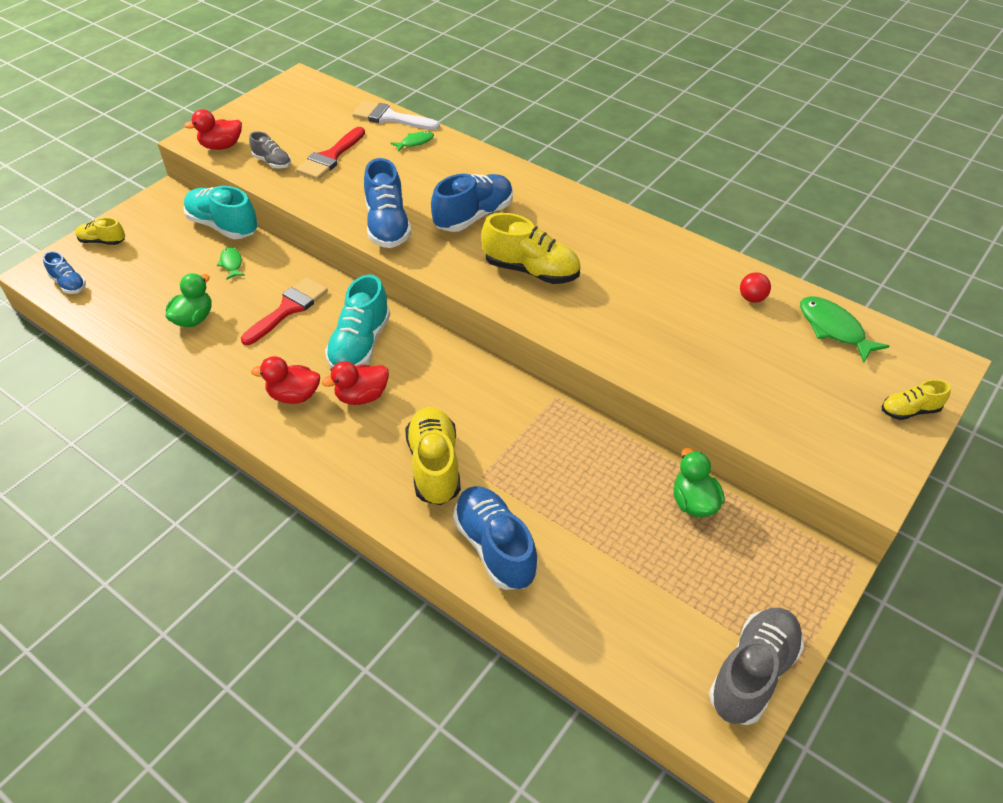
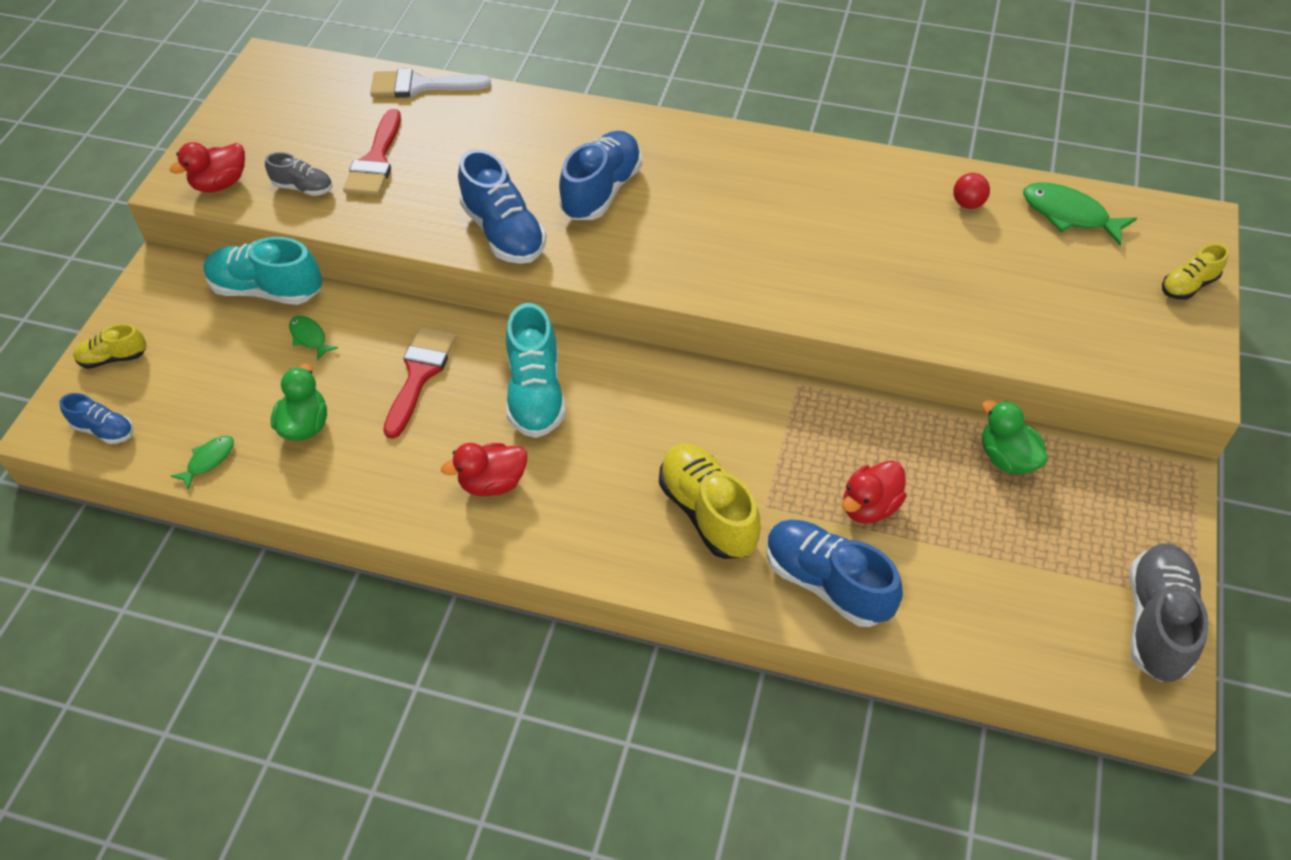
camera: 20 degrees left, 5 degrees up
(362, 396) = (575, 457): red duck -> red duck (870, 506)
(415, 142) = (472, 111): green fish -> green fish (208, 460)
(531, 270) = (708, 241): yellow shoe -> none

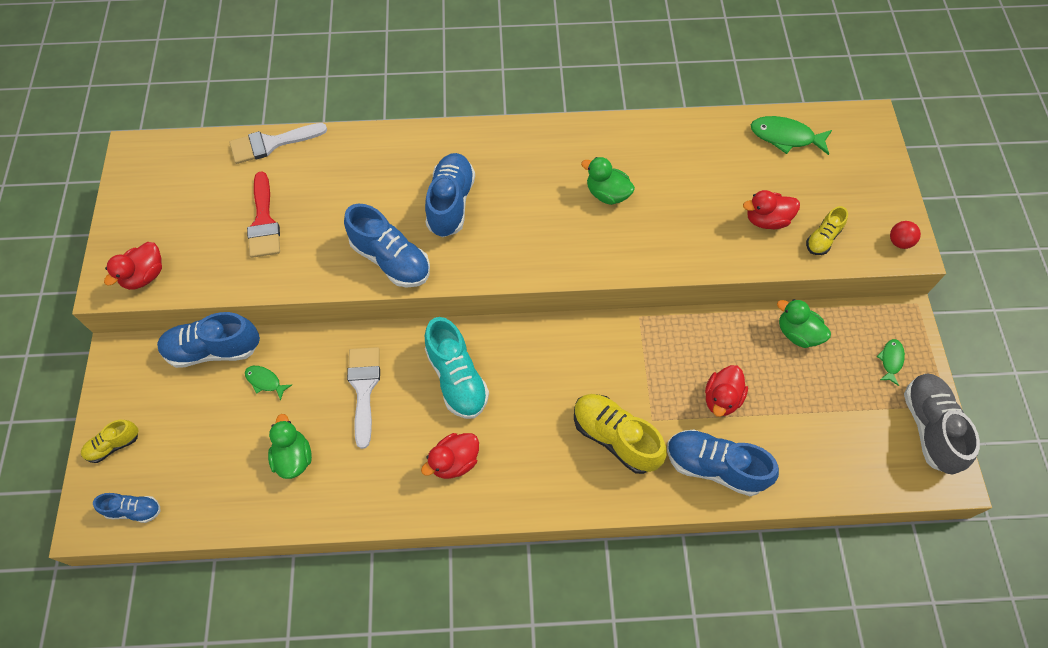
camera: 20 degrees left, 10 degrees up
(208, 460) = (230, 510): green fish -> green fish (890, 360)
(267, 290) = (213, 349): turquoise shoe -> blue shoe
(303, 187) = (215, 261): grey shoe -> none
(419, 375) = (364, 389): red brush -> white brush
(802, 225) = (607, 194): none -> green duck
(968, 204) = (715, 146): red ball -> red ball (899, 242)
(1004, 301) = (766, 220): none -> red duck
(1188, 285) = (880, 174): yellow shoe -> yellow shoe (822, 239)

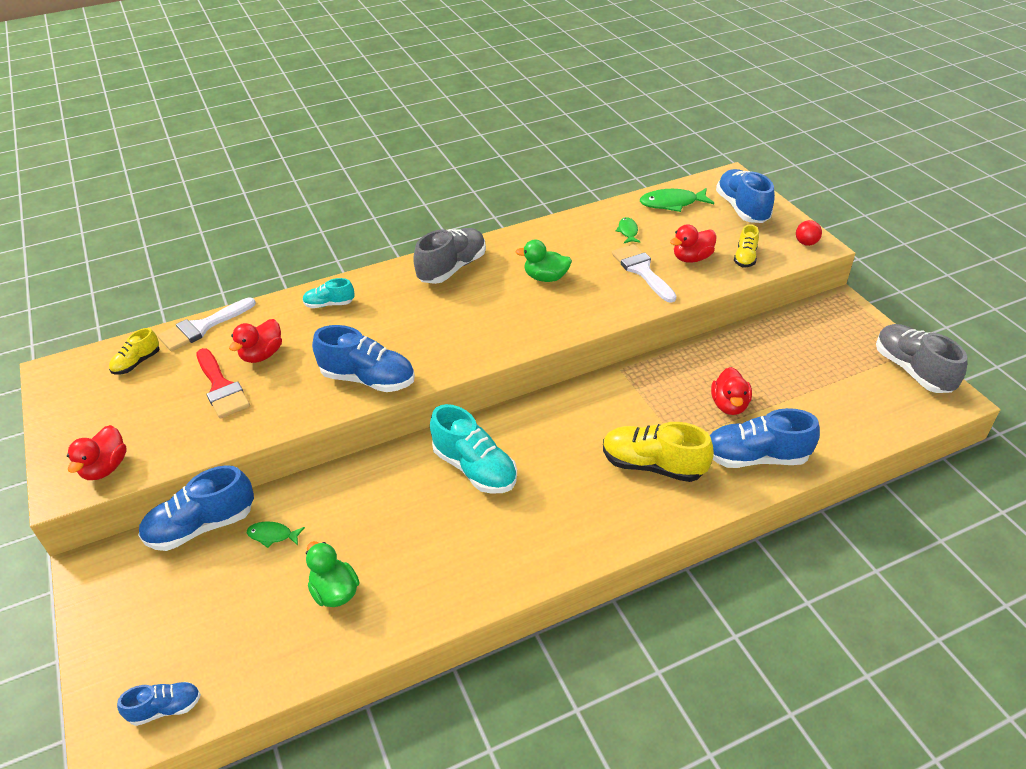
camera: 20 degrees left, 20 degrees down
(114, 445) = (116, 653): yellow shoe -> yellow shoe (137, 363)
(364, 389) = (383, 507): white brush -> white brush (642, 271)
(391, 155) = (329, 304): none -> turquoise shoe
(450, 203) = (405, 322): blue shoe -> blue shoe (742, 209)
(454, 461) = (508, 537): red duck -> red duck (262, 355)
(522, 149) = (452, 268): none -> grey shoe
(797, 333) = (762, 340): green duck -> none
(890, 360) = (849, 335): green fish -> green fish (628, 231)

